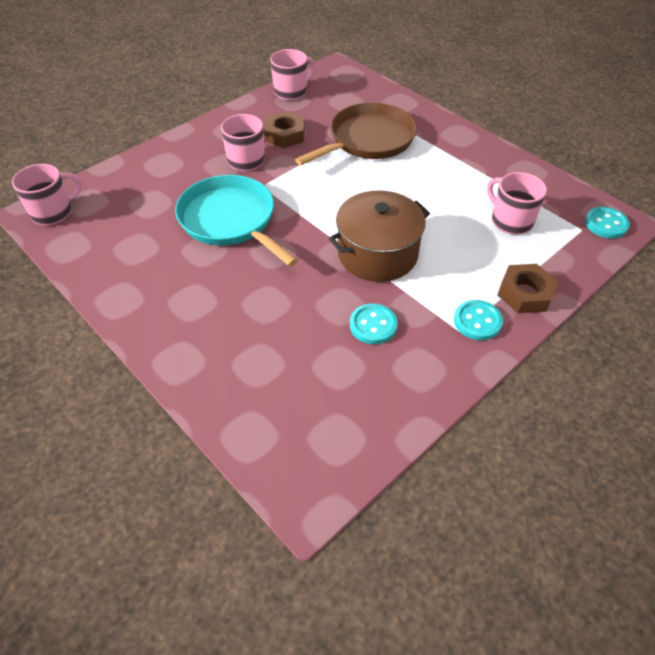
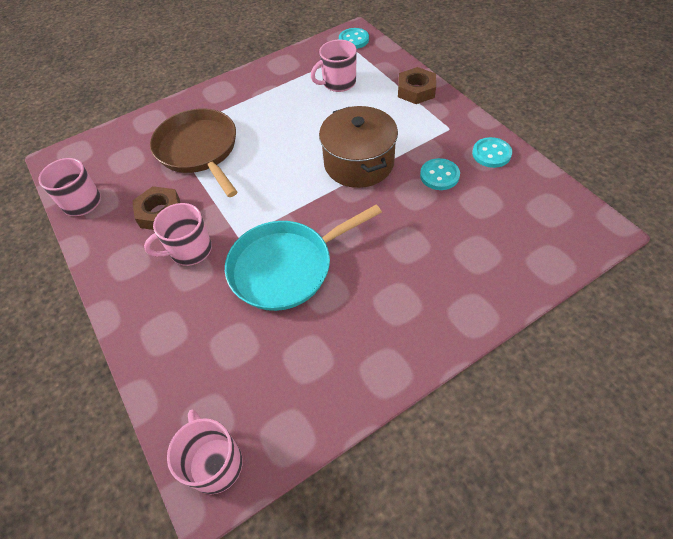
camera: 75 degrees left, 5 degrees up
(477, 321) = (440, 118): turquoise button -> turquoise button (491, 154)

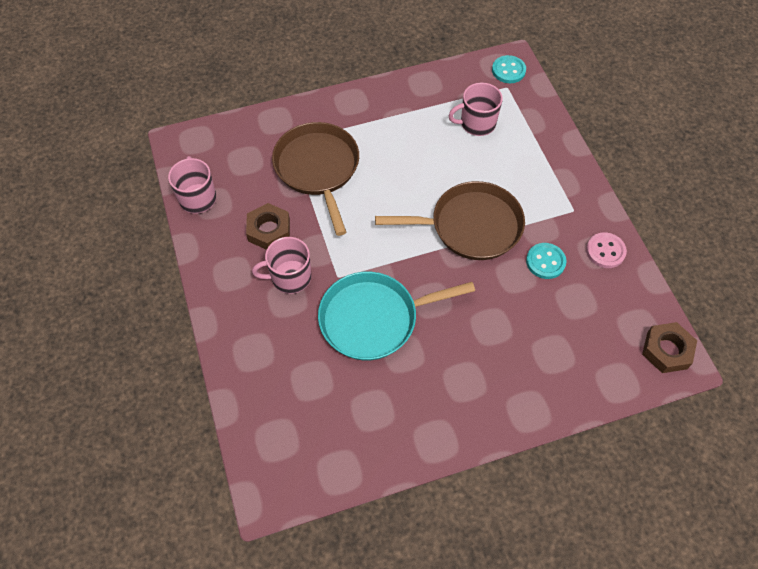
camera: 10 degrees right, 5 degrees up
(215, 463) = (277, 476): pink mug -> none
(359, 163) = (471, 226): brown pot -> brown pan
(416, 90) = (555, 155): brown nut -> brown nut (667, 350)
(491, 154) = (605, 251): turquoise button -> pink button

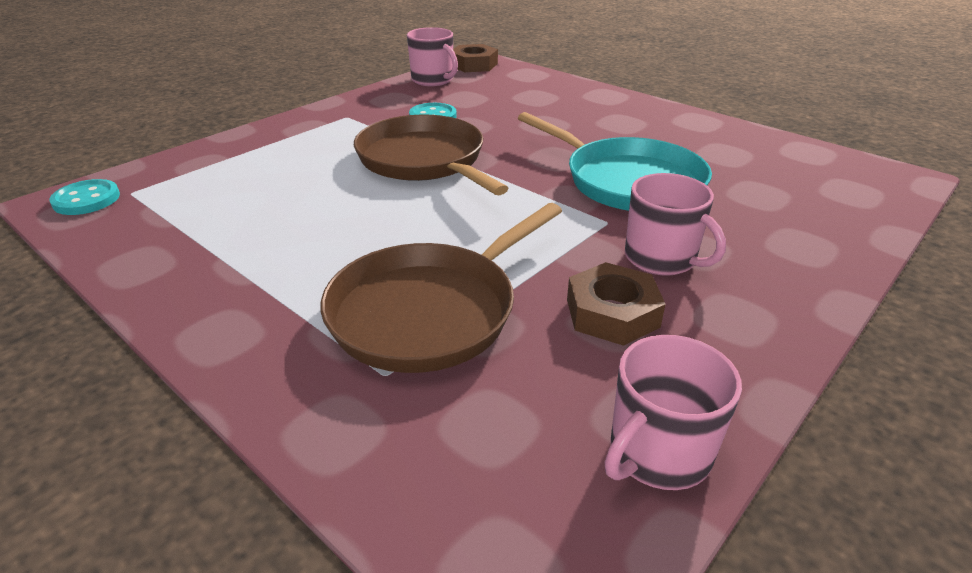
camera: 120 degrees left, 25 degrees down
(477, 123) = (226, 197): pink mug -> pink mug (433, 80)
(605, 251) = (389, 97): pink button -> none

